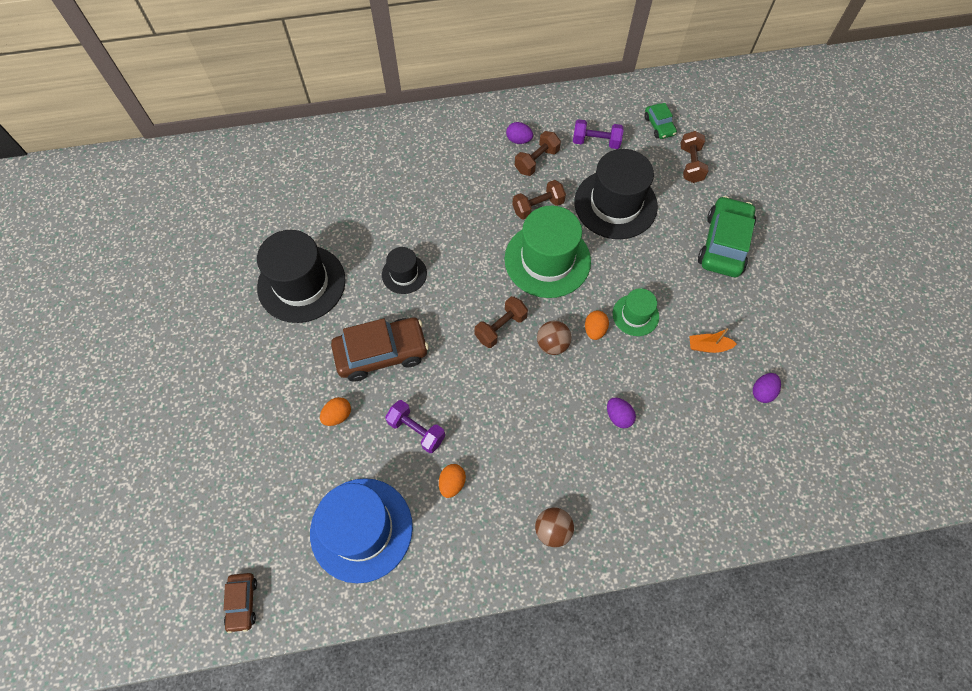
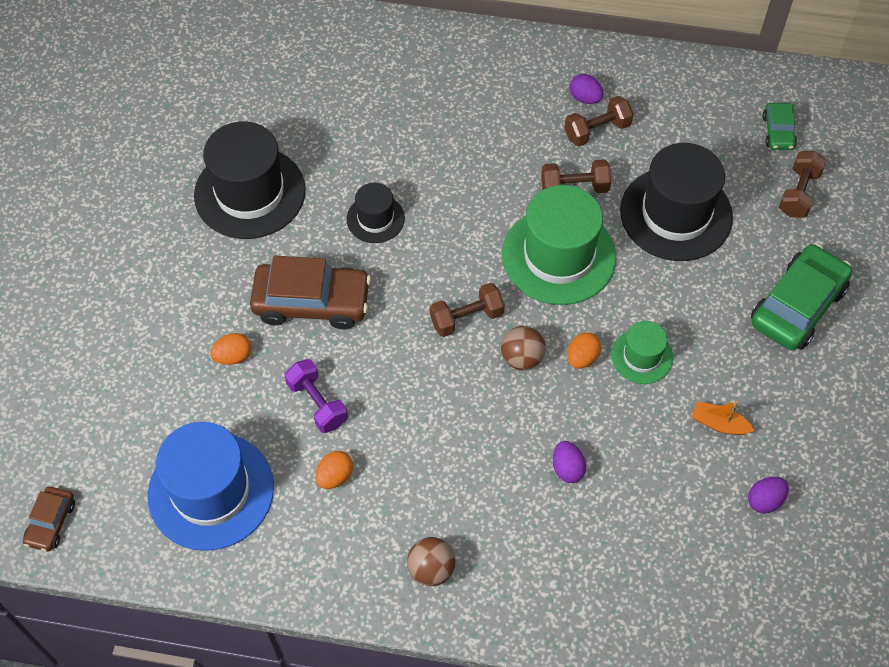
camera: 20 degrees right, 5 degrees down
(596, 142) = (684, 129): purple dumbbell -> none

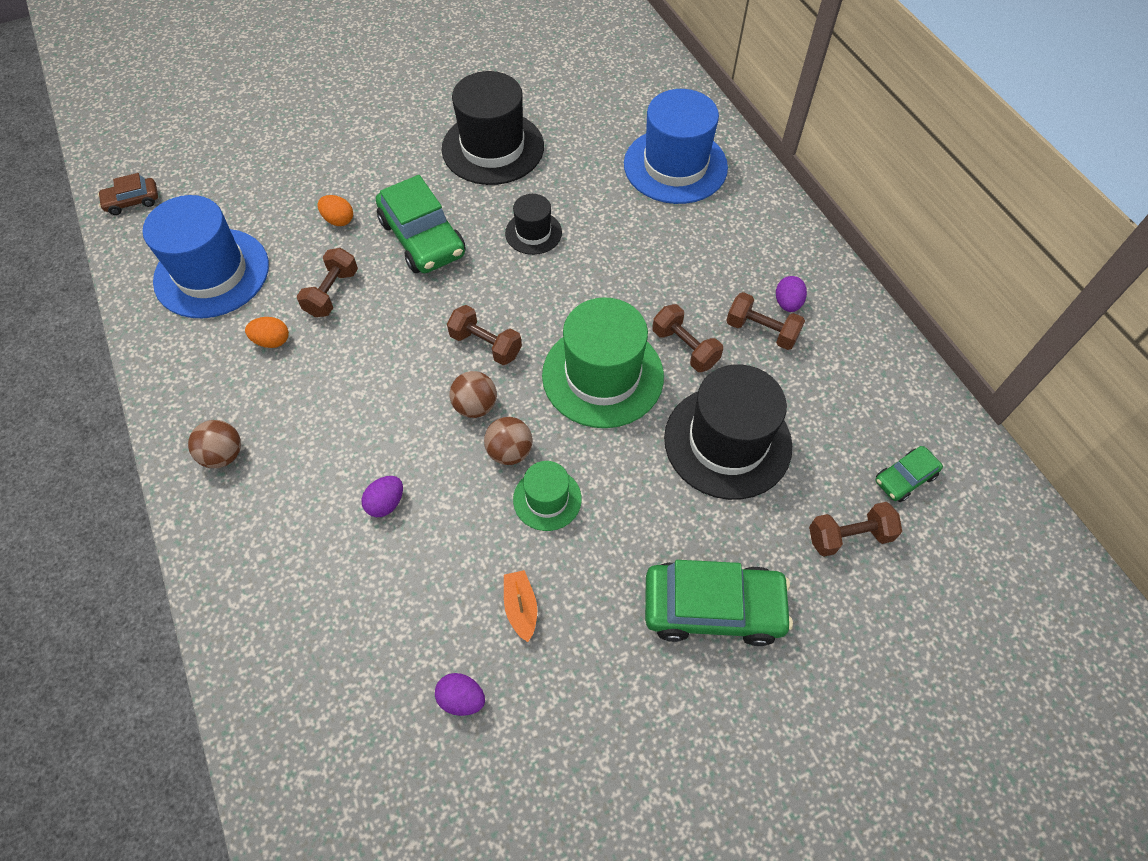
camera: 55 degrees right, 0 degrees up
(312, 302) = (422, 238): brown car -> green car
(317, 403) = (332, 293): purple dumbbell -> brown dumbbell
(388, 78) = (675, 166): none -> blue hat
(582, 358) = (510, 452): orange egg -> brown ball

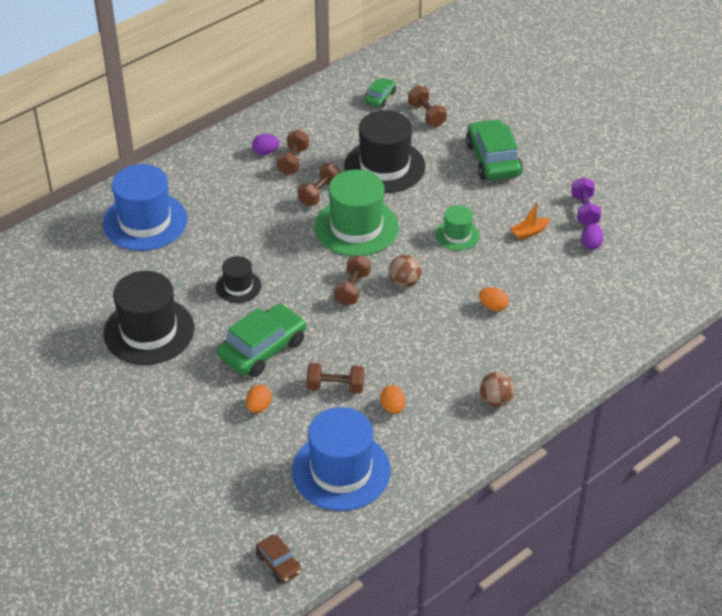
camera: 105 degrees left, 15 degrees down
(386, 503) = (493, 307): purple egg -> orange egg
(510, 452) = (431, 258): brown ball -> none
(545, 720) = (584, 210): none -> purple dumbbell
(904, 478) = (380, 97): green car -> green car turned 105 degrees counterclockwise

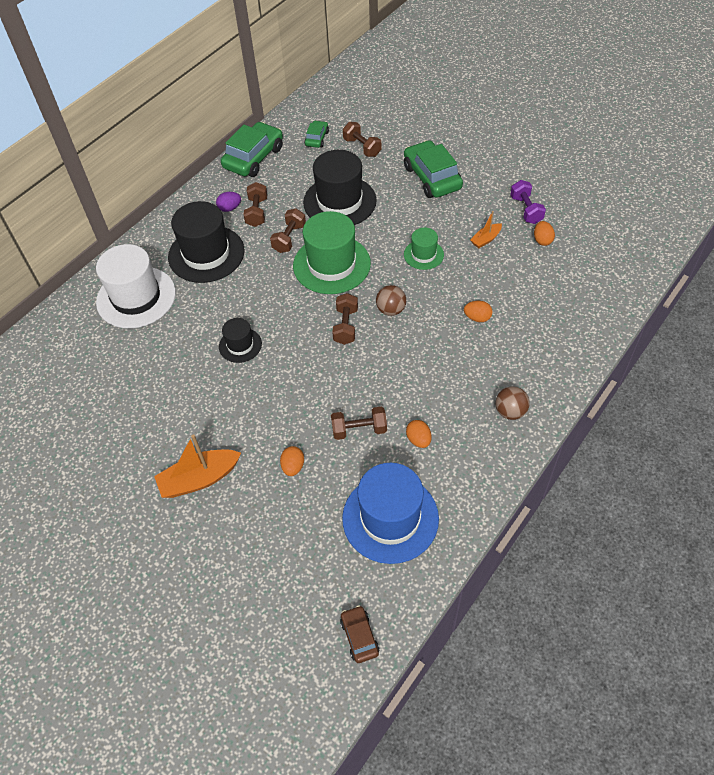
camera: 10 degrees left, 10 degrees up
(145, 221) = (136, 297): blue hat -> white hat
(149, 331) = (167, 409): black hat -> black hat (206, 254)
(163, 400) = (199, 479): none -> orange boat
(263, 349) = (280, 404): green car -> green car (253, 158)
(278, 564) = (359, 636): brown car -> brown car turned 150 degrees counterclockwise
(591, 244) = (542, 240): purple egg -> orange egg

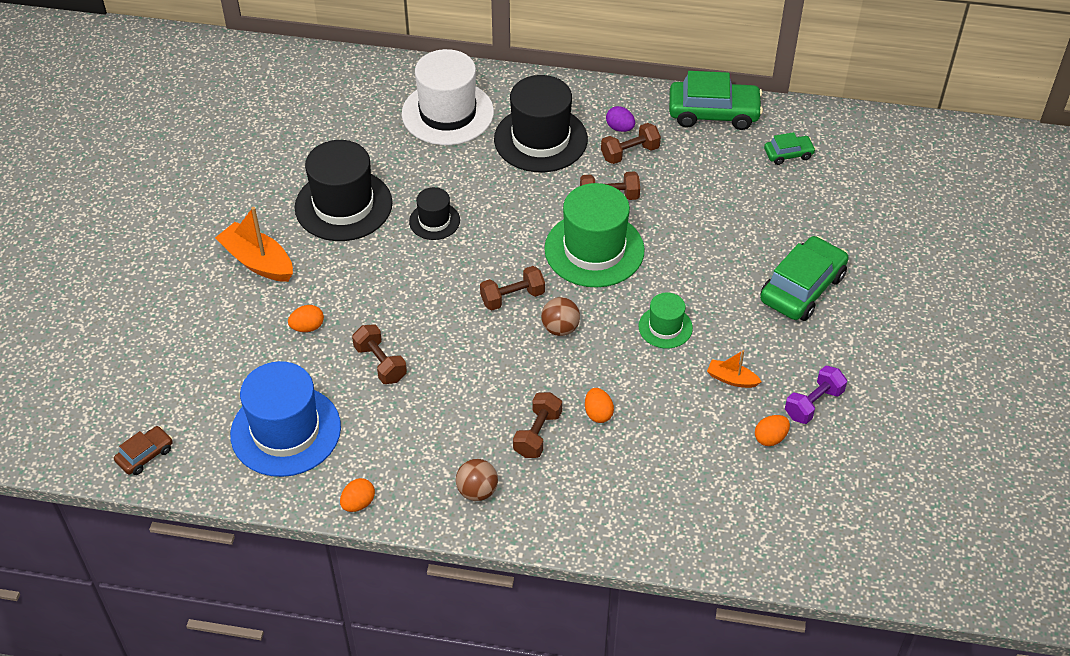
camera: 60 degrees right, 5 degrees down
(339, 201) = (697, 217): black hat -> black hat (343, 205)
(362, 147) = (805, 201): brown dumbbell -> brown dumbbell (537, 434)
(418, 440) = (394, 419): orange egg -> orange egg (358, 503)

